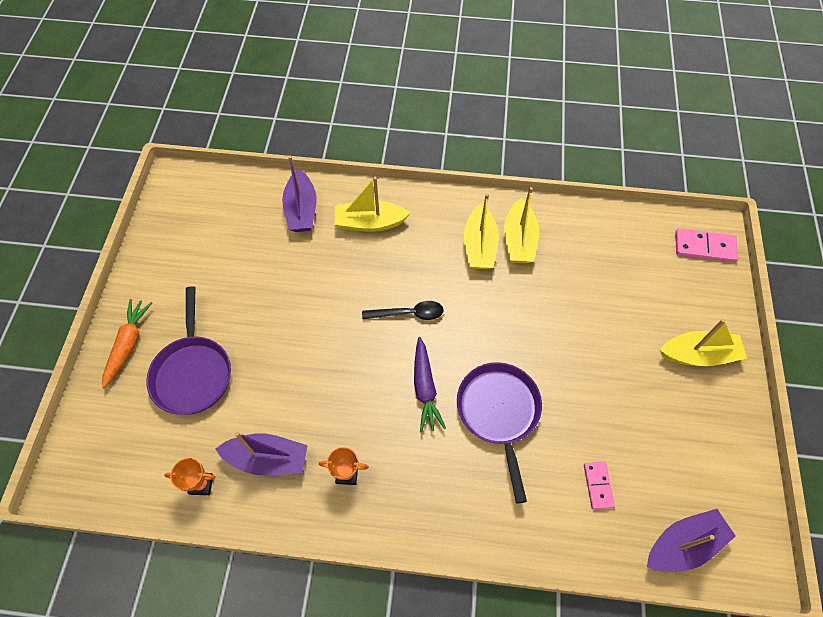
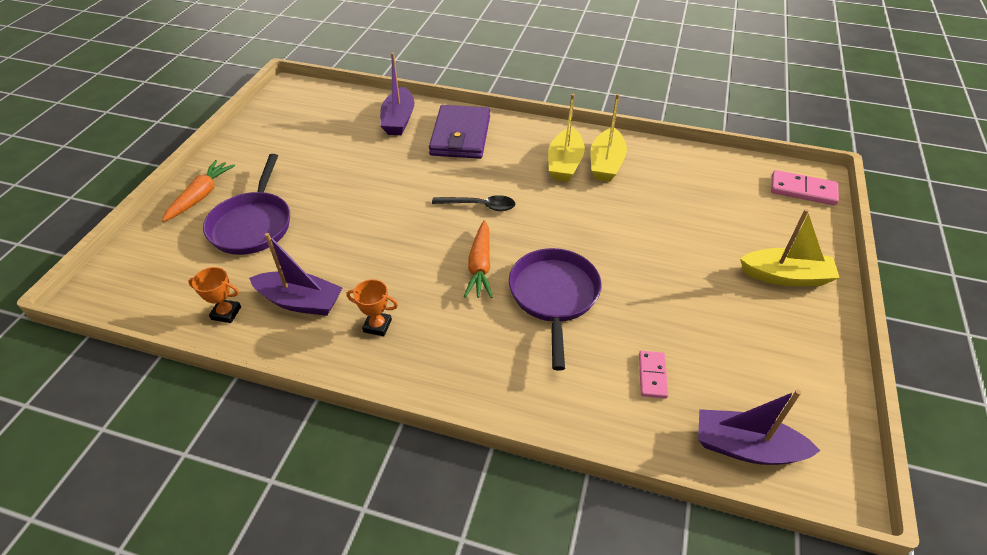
camera: 10 degrees right, 15 degrees down
(370, 223) = (460, 136): yellow boat -> purple wallet
(425, 388) = (480, 266): purple carrot -> orange carrot
(683, 544) = (746, 447): purple boat -> purple boat turned 150 degrees counterclockwise

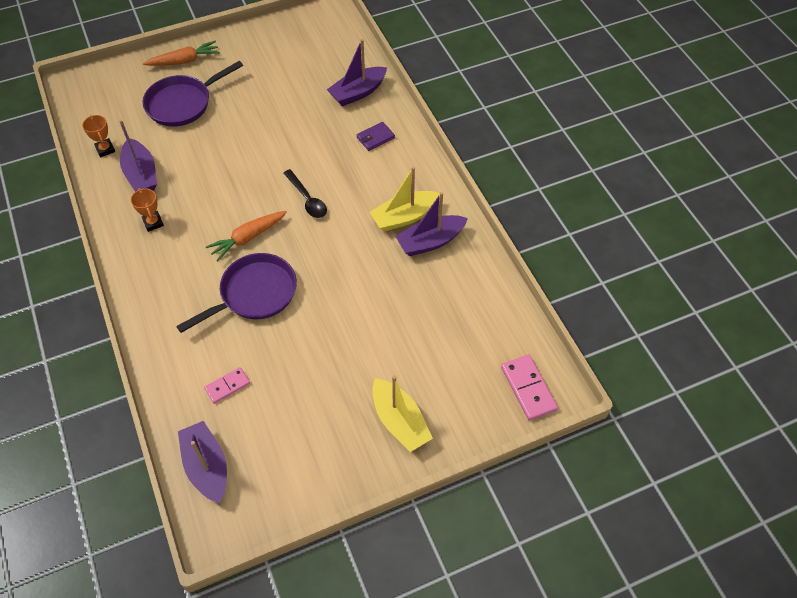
camera: 50 degrees right, 10 degrees up
(460, 136) = (375, 138): purple wallet -> purple wallet, size x0.46
(606, 163) = (430, 241): yellow boat -> purple boat

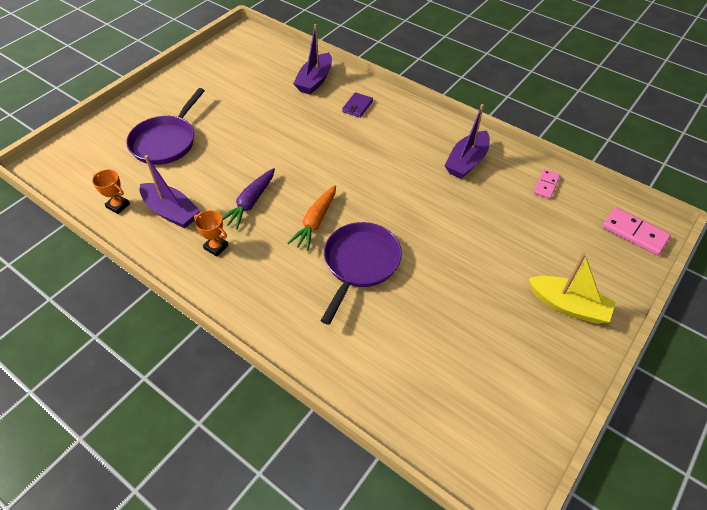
camera: 30 degrees left, 5 degrees down
(184, 61) = (141, 109): orange carrot -> none
(207, 466) = (445, 434): purple boat -> none
(208, 195) = (250, 203): none -> purple carrot
(227, 386) = (402, 352): pink domino -> pink domino (546, 185)
(307, 199) = (341, 171): black spoon -> none
(404, 217) = (431, 153): yellow boat -> none

